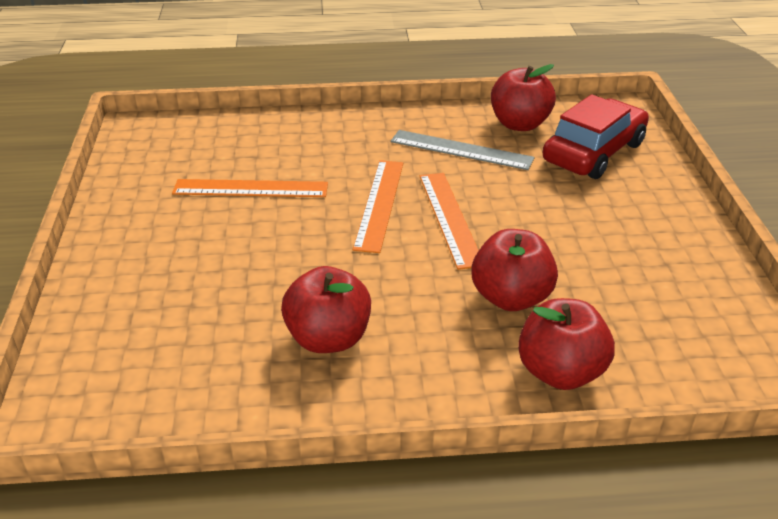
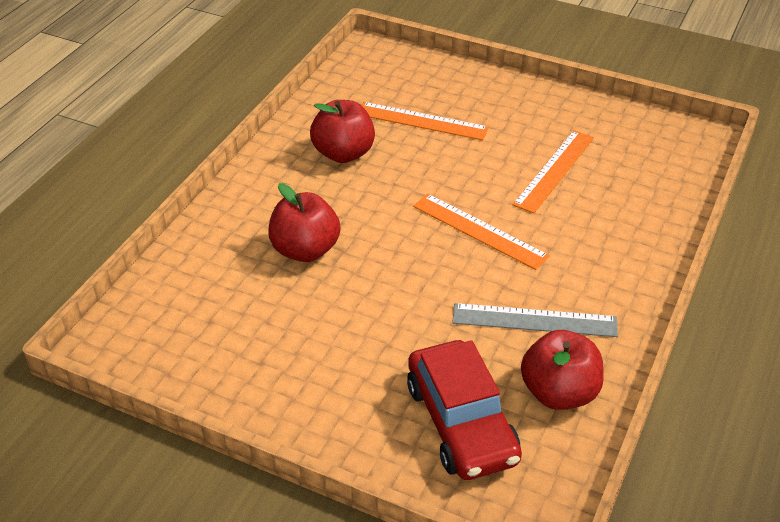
camera: 120 degrees right, 5 degrees up
(450, 218) = (428, 262): orange ruler -> orange ruler (422, 121)
(461, 150) = (534, 320): grey ruler -> grey ruler turned 45 degrees clockwise
(560, 372) = (218, 237): red apple -> none

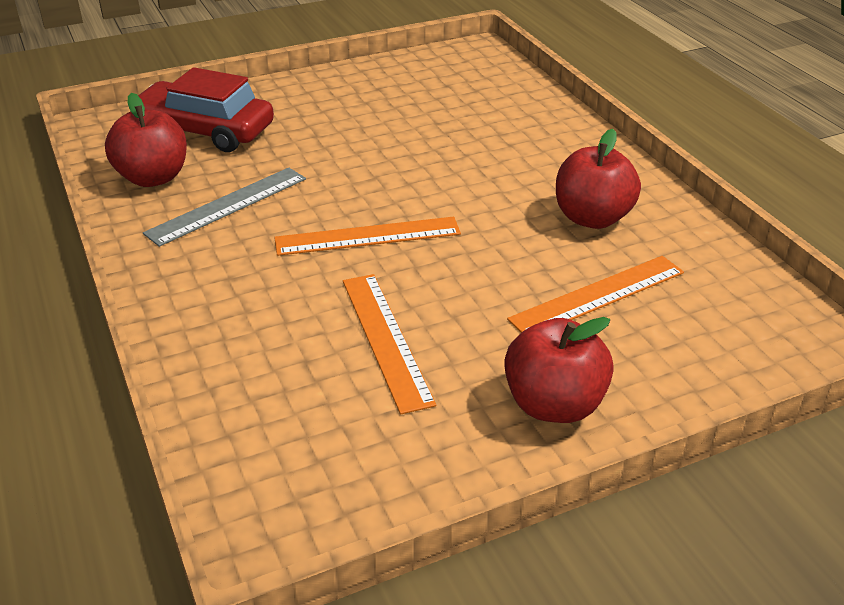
camera: 130 degrees right, 5 degrees down
(305, 250) = (470, 144): red apple -> red apple (554, 405)

